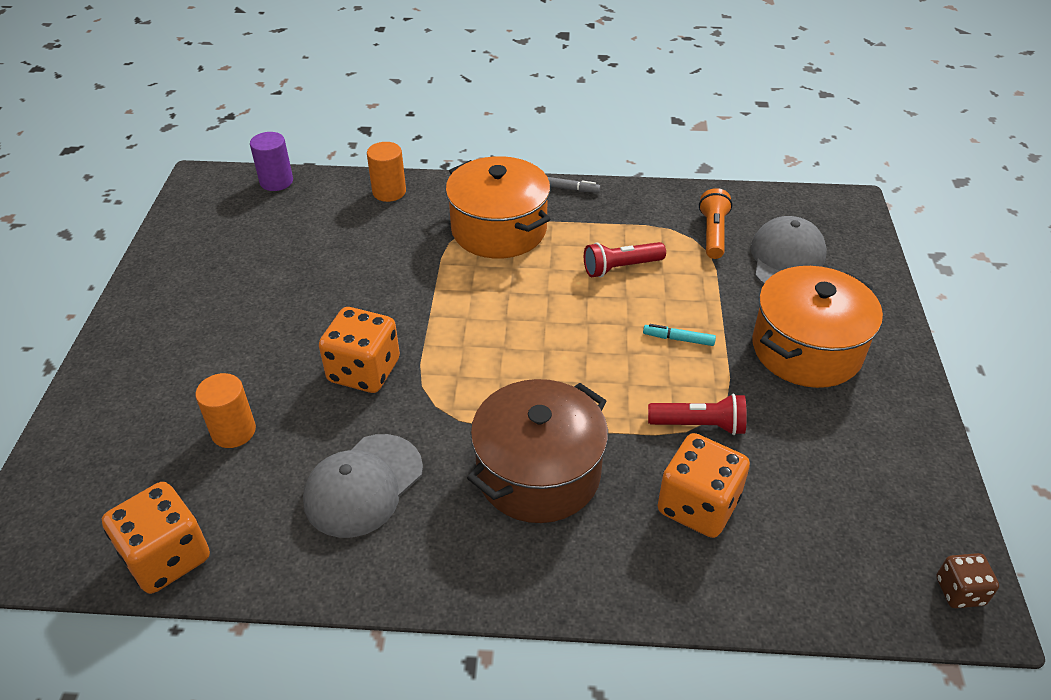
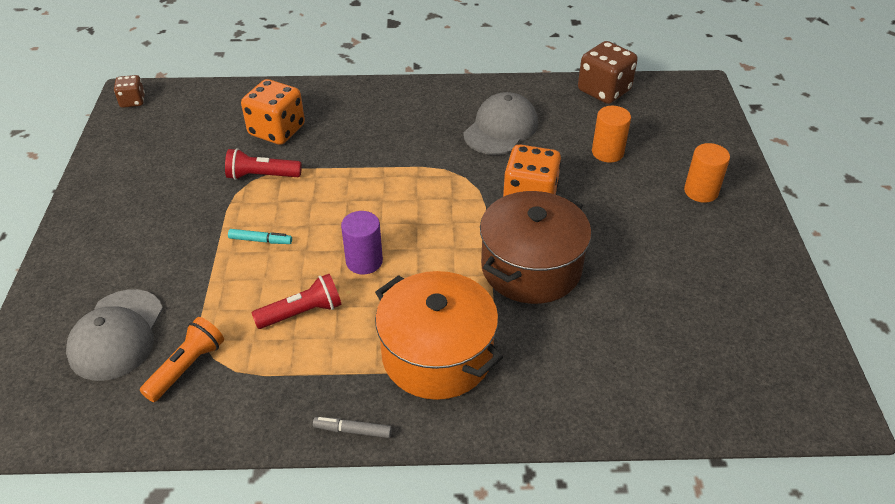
camera: 175 degrees right, 0 degrees up
(167, 557) = (604, 91): orange dice -> brown dice
(276, 181) = (737, 415): purple cylinder -> purple cylinder (364, 261)
(389, 192) = (585, 407): orange cylinder -> orange cylinder (701, 191)
(538, 473) = (383, 141): brown pot -> brown pot (531, 267)
(713, 233) = (187, 367): orange flashlight -> orange flashlight turned 150 degrees counterclockwise
(806, 349) = (148, 238): orange pot -> none

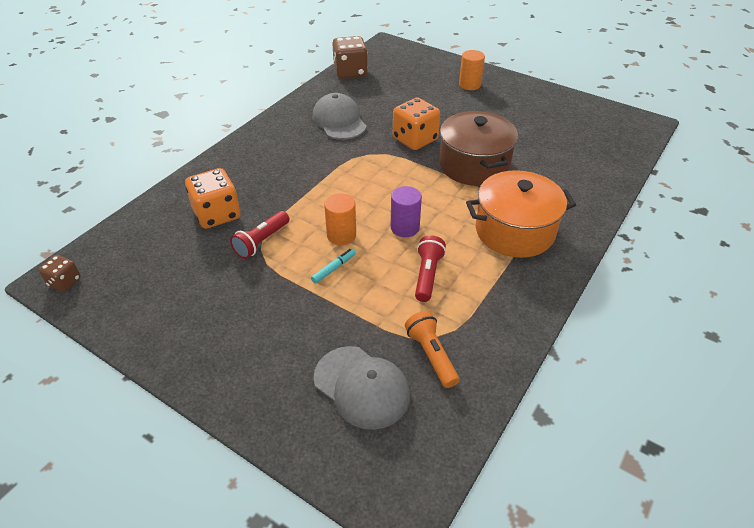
camera: 55 degrees left, 0 degrees up
(353, 430) = (550, 292): grey marker -> none
(607, 152) = (406, 96): orange cylinder -> orange cylinder (341, 235)

